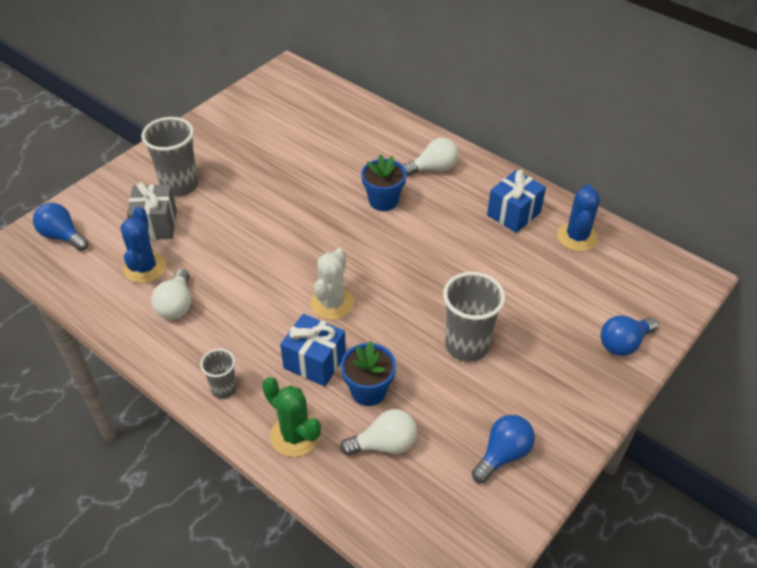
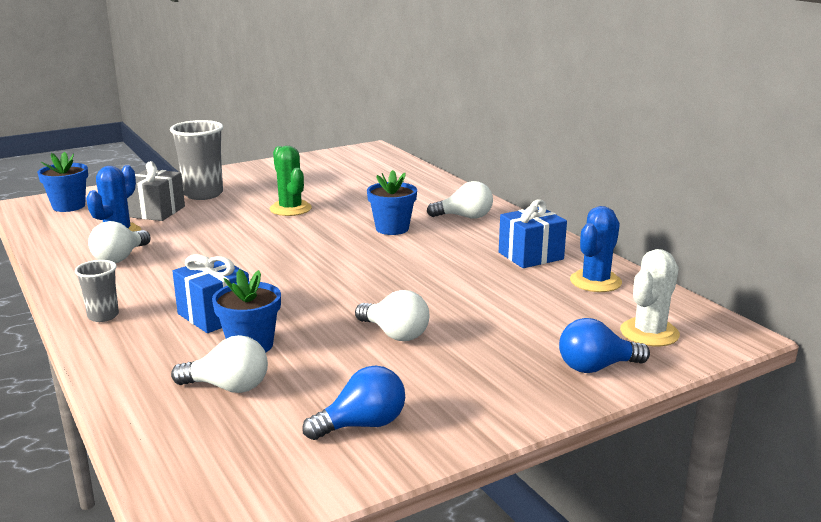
camera: 20 degrees right, 25 degrees down
(62, 236) = (69, 206): blue light bulb -> blue flower pot
(295, 435) = (138, 361): green cactus -> green cactus (290, 209)
(332, 303) = (273, 281): white cactus -> white cactus (649, 333)
(467, 345) = (395, 334): grey cup -> white light bulb

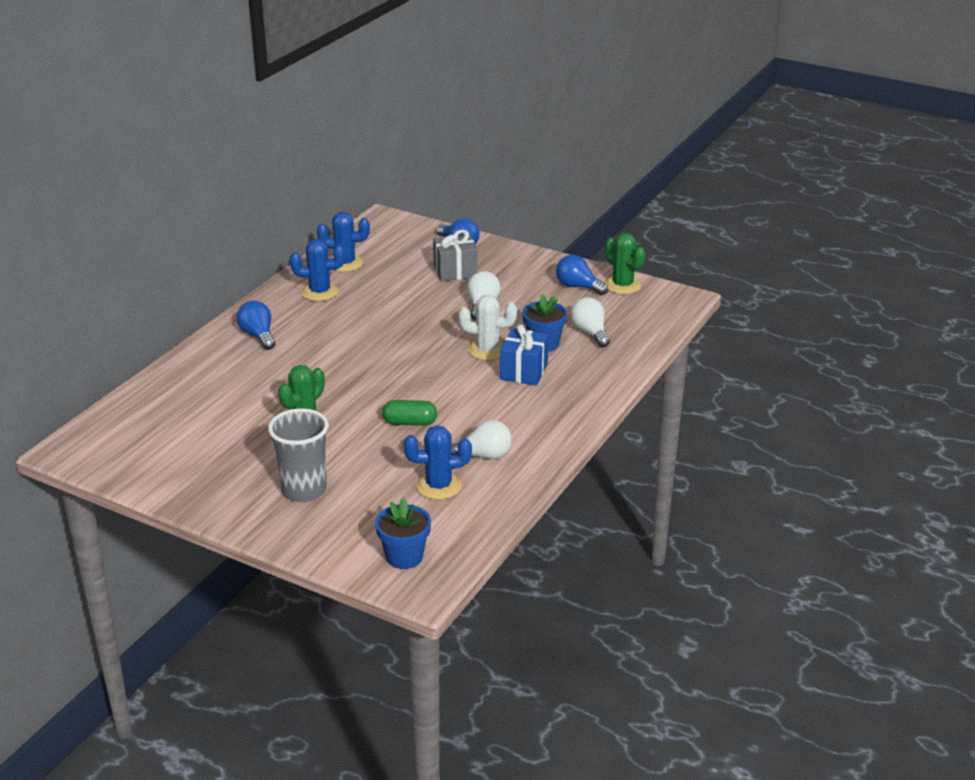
camera: 120 degrees left, 10 degrees up
(103, 316) = (569, 411): grey cup -> none
(156, 212) = (372, 493): grey gift -> grey gift (455, 271)
(223, 243) = (410, 422): none -> green capsule
(318, 472) = (622, 285): none -> green cactus
(392, 228) = (312, 359): blue flower pot -> none
(465, 217) = (258, 335): white light bulb -> blue light bulb
(531, 256) = (320, 292): blue gift -> blue cactus
(649, 333) = (404, 238): white cactus -> white cactus (487, 350)

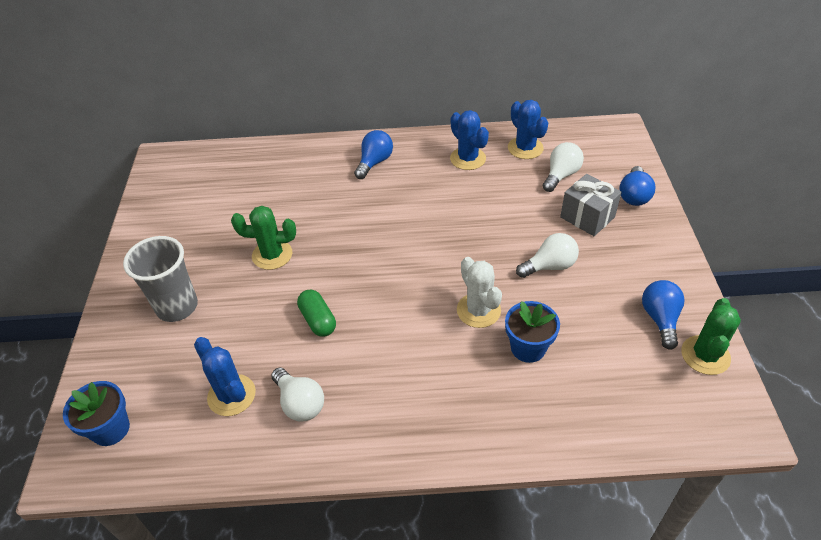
camera: 60 degrees right, 15 degrees up
(524, 371) = (465, 358): blue gift -> none
(590, 332) = (585, 375): white light bulb -> white light bulb (561, 175)

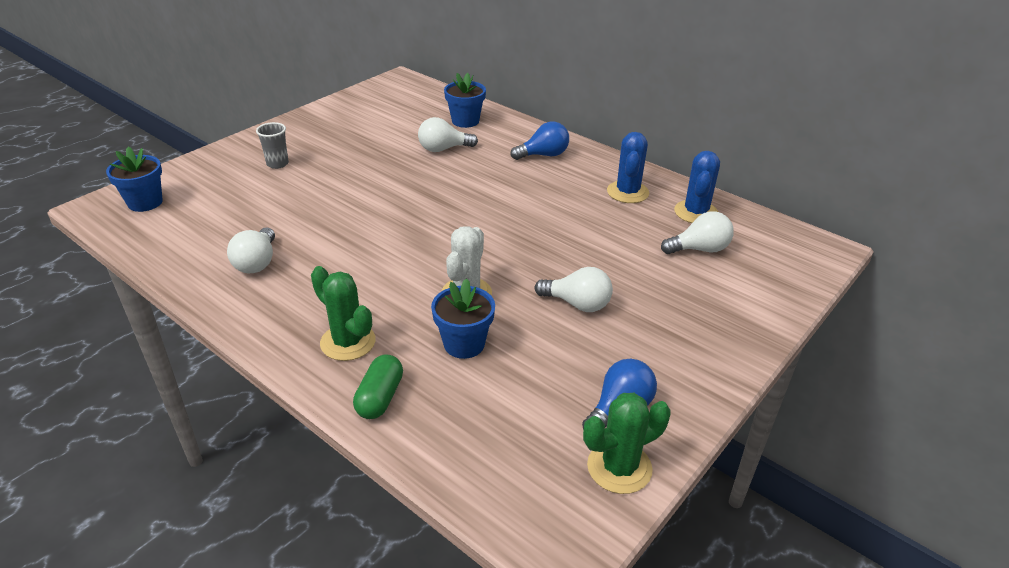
camera: 40 degrees right, 10 degrees down
(177, 307) = (277, 164): grey cup -> grey cup, size x0.55
(231, 395) = (228, 230): blue cactus -> none
(272, 255) = (379, 170): green cactus -> green cactus (348, 342)
(275, 167) = (465, 121): none -> blue flower pot
(295, 203) = (443, 149): none -> white light bulb
(318, 320) = (345, 224): green capsule -> green capsule (380, 397)
(587, 217) = (674, 292): grey gift -> none
(634, 195) = (753, 305): blue light bulb -> none

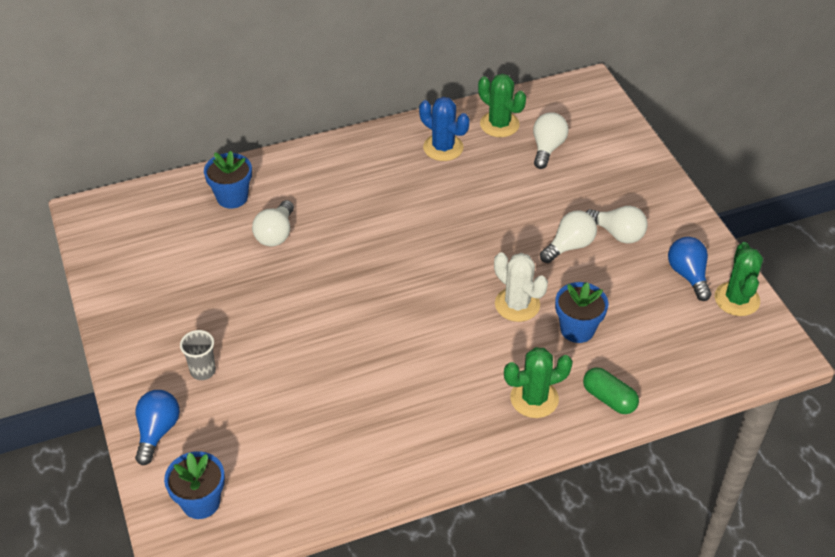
camera: 60 degrees left, 10 degrees up
(257, 263) = (381, 431): white light bulb -> white light bulb (618, 234)
(543, 155) = (343, 171): blue light bulb -> blue light bulb (157, 431)
(696, 212) = (499, 124): blue cactus -> green cactus

